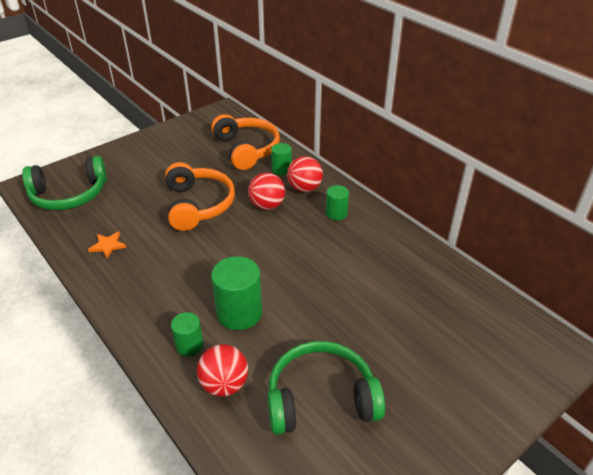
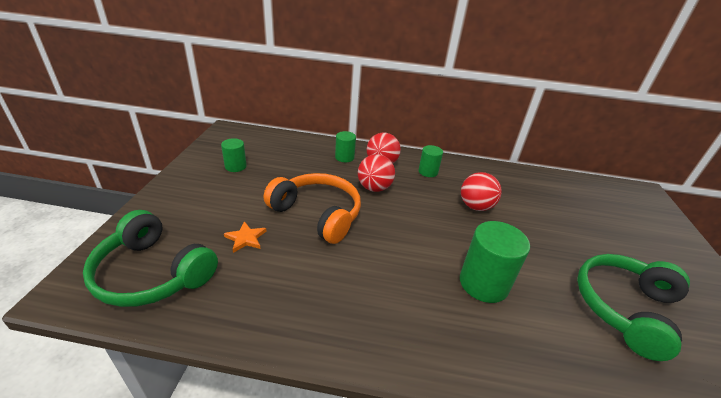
camera: 45 degrees left, 5 degrees down
(69, 195) = (153, 273): green headphones -> green headphones turned 90 degrees clockwise
(108, 246) = (281, 300): orange star -> orange star (246, 238)
(189, 345) = (494, 341): green cylinder -> green cylinder (235, 166)
(224, 384) = (568, 353): red ball -> red ball (475, 206)
(246, 149) = (294, 153): orange headphones -> none

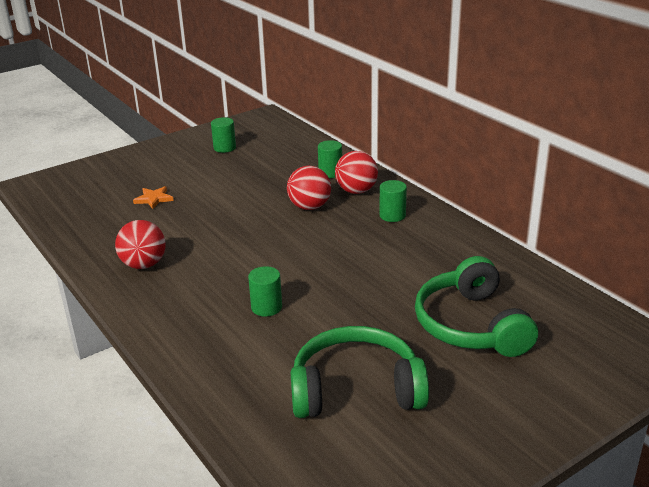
camera: 50 degrees right, 5 degrees down
(153, 273) = (77, 194): green headphones -> green headphones (471, 325)
(317, 214) = (227, 205): orange headphones -> none
(475, 206) = (380, 261): red ball -> red ball (144, 265)
(483, 283) = (266, 307): green cylinder -> green cylinder, size x0.57

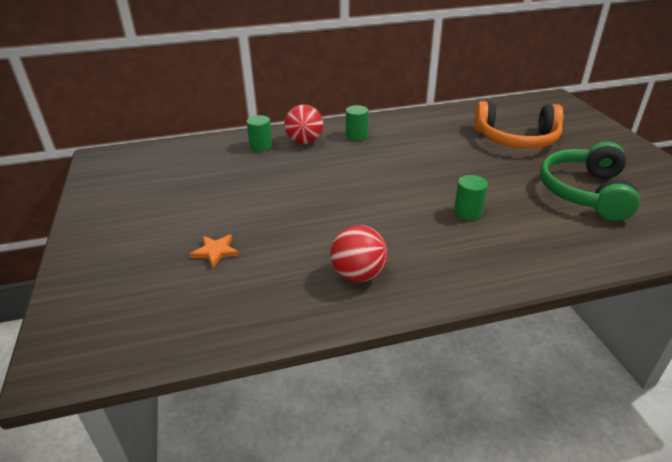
camera: 70 degrees left, 5 degrees up
(224, 148) = (144, 190): green cylinder -> none
(309, 207) = (314, 166): red ball -> none
(471, 325) = (516, 139): green headphones -> orange headphones

